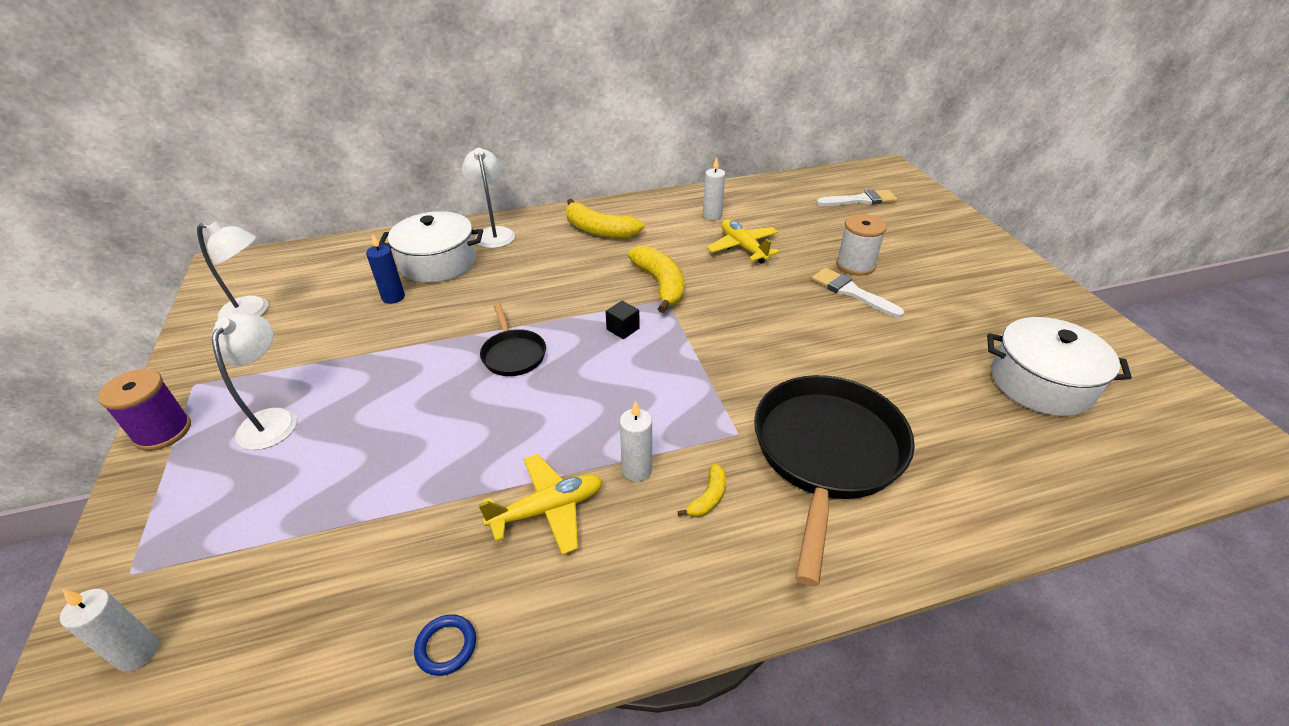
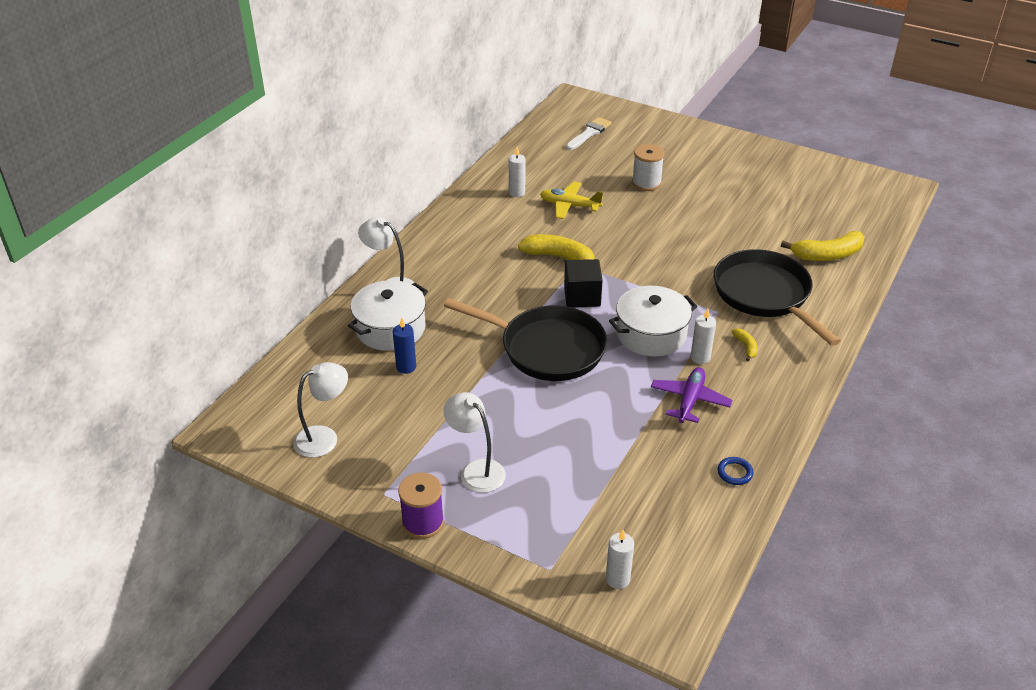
camera: 45 degrees left, 0 degrees up
(513, 354) = (546, 348): black pan -> black pan, size x2.02
(548, 509) = (690, 400): yellow plane -> purple plane
(599, 230) = (461, 243): yellow banana -> yellow banana (827, 255)
(623, 329) = (582, 296): black cube -> black cube, size x1.83
(851, 292) = (666, 202): white brush -> none
(1041, 383) = (805, 204): white pot -> white pot (651, 334)

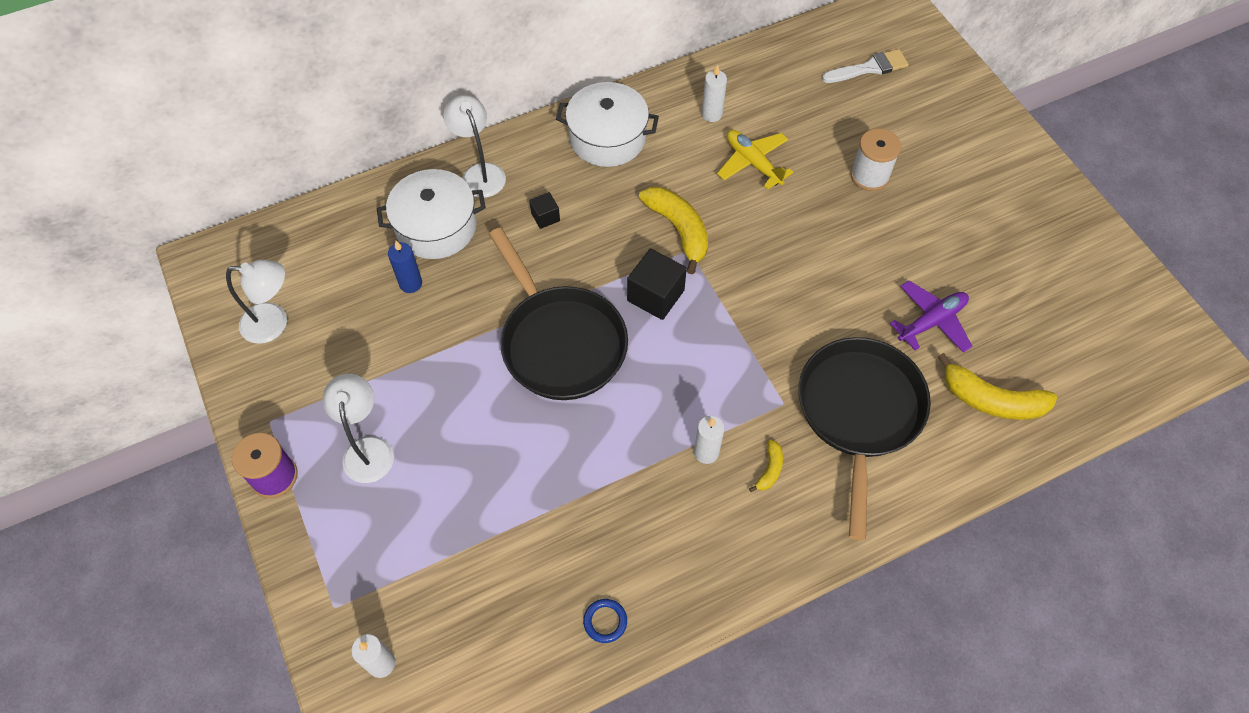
camera: 35 degrees right, 20 degrees up
(463, 289) = (545, 217): none -> black cube
(651, 334) = (682, 389): white pot -> white pot (607, 138)
(690, 400) = (644, 500): purple plane -> purple plane (931, 321)

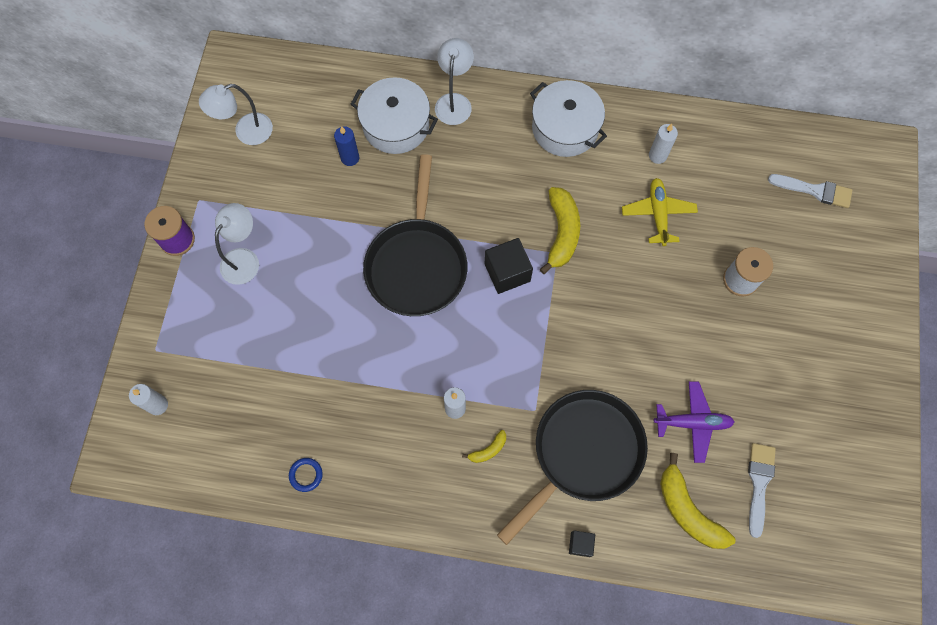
camera: 35 degrees right, 10 degrees up
(274, 323) = (246, 132): white lamp -> white lamp turned 120 degrees clockwise
(545, 217) = (475, 164): black cube -> black cube (580, 544)
(1029, 336) = (759, 483): none -> white brush

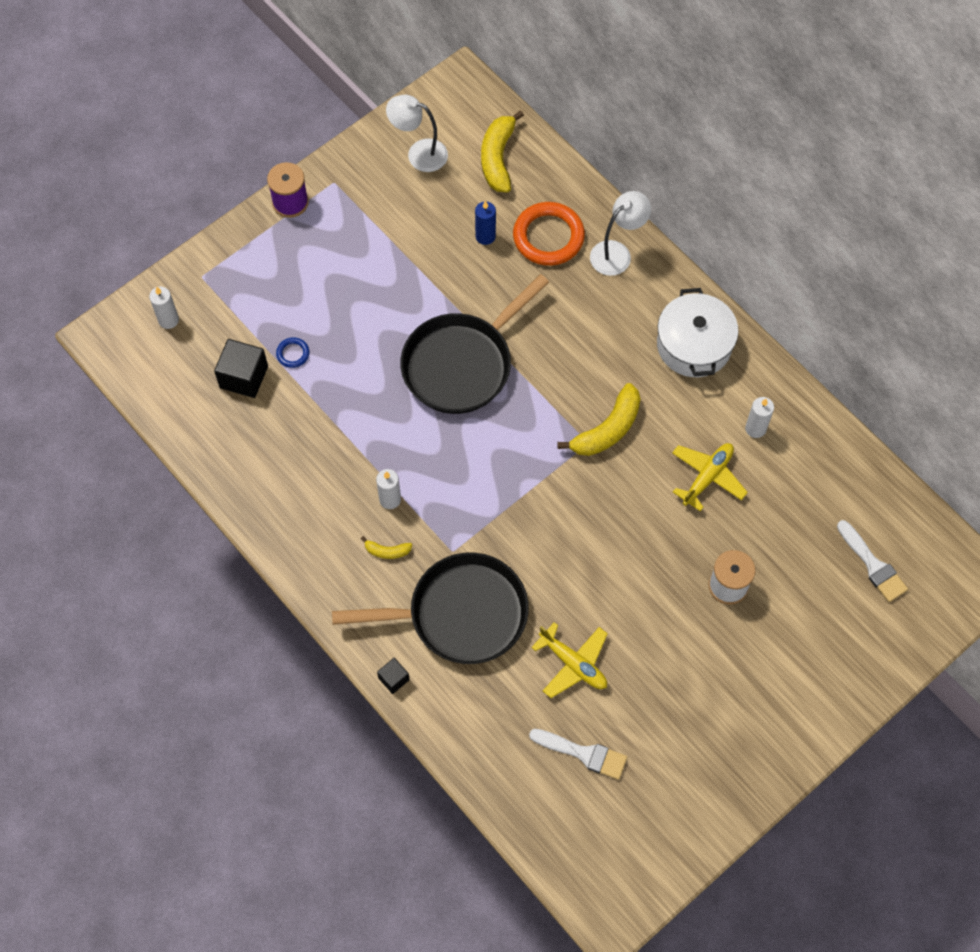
camera: 40 degrees right, 5 degrees down
(244, 259) = (329, 256): white lamp -> none
(306, 475) = (232, 458): blue ring -> blue ring (293, 354)
(396, 125) = (548, 237): white pot -> orange ring
(507, 272) = (531, 426): black cube -> black cube (244, 377)
(688, 510) = (504, 725): yellow banana -> yellow banana (498, 158)
(692, 423) = (573, 664): purple plane -> yellow plane
(759, 483) = (583, 753): white brush -> white brush turned 60 degrees clockwise

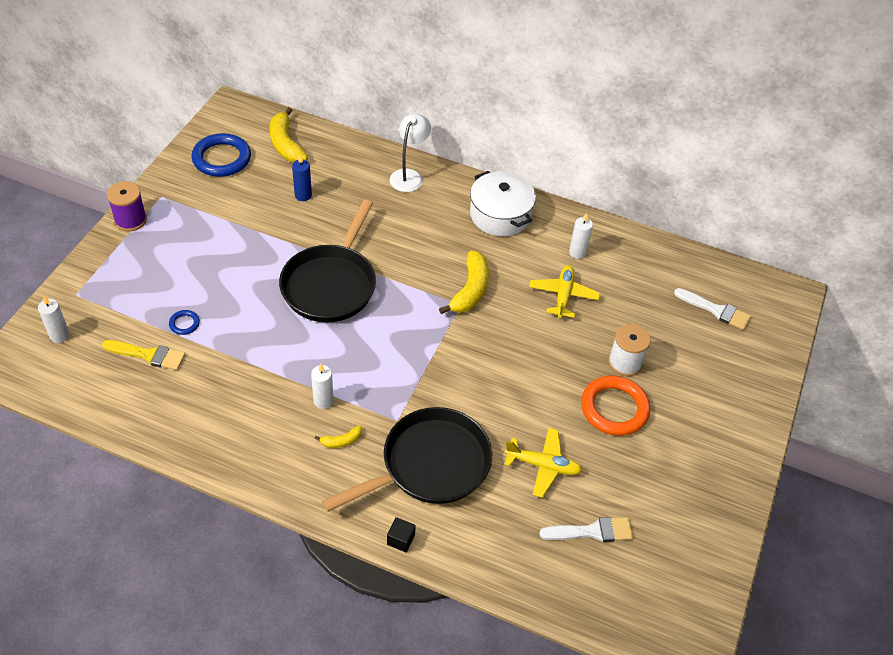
camera: 30 degrees left, 15 degrees down
(244, 377) = (148, 355): black cube -> yellow brush
(419, 153) = (222, 158): white lamp -> blue ring
(548, 237) = (352, 181): orange ring -> orange ring (614, 408)

